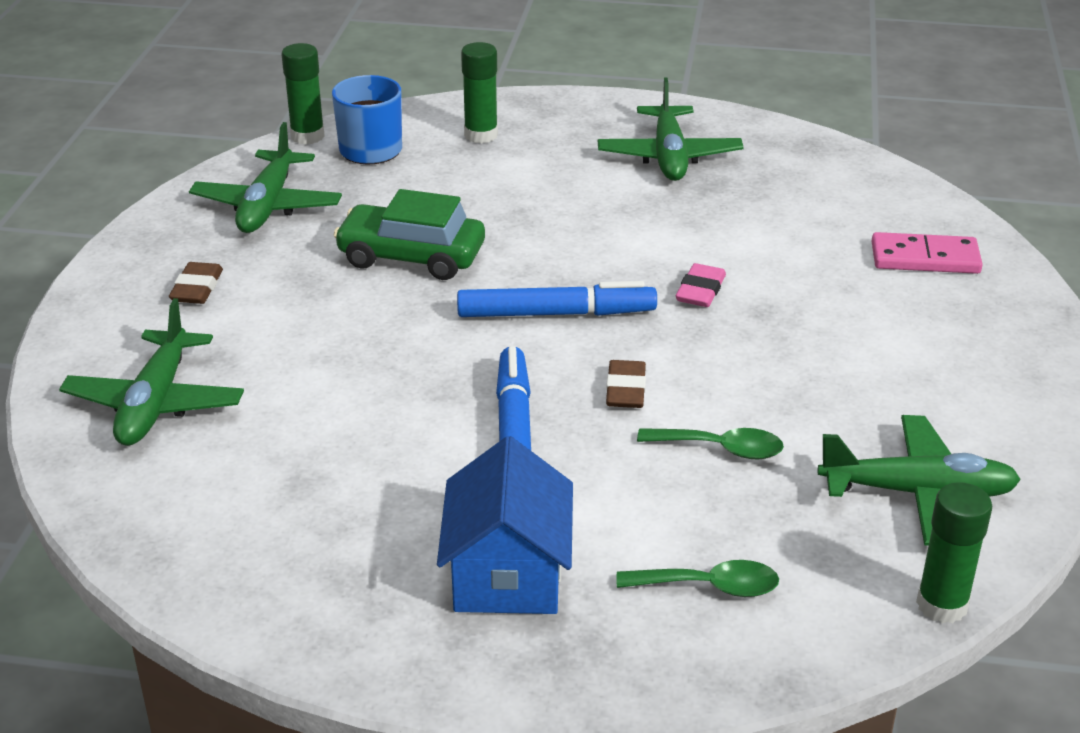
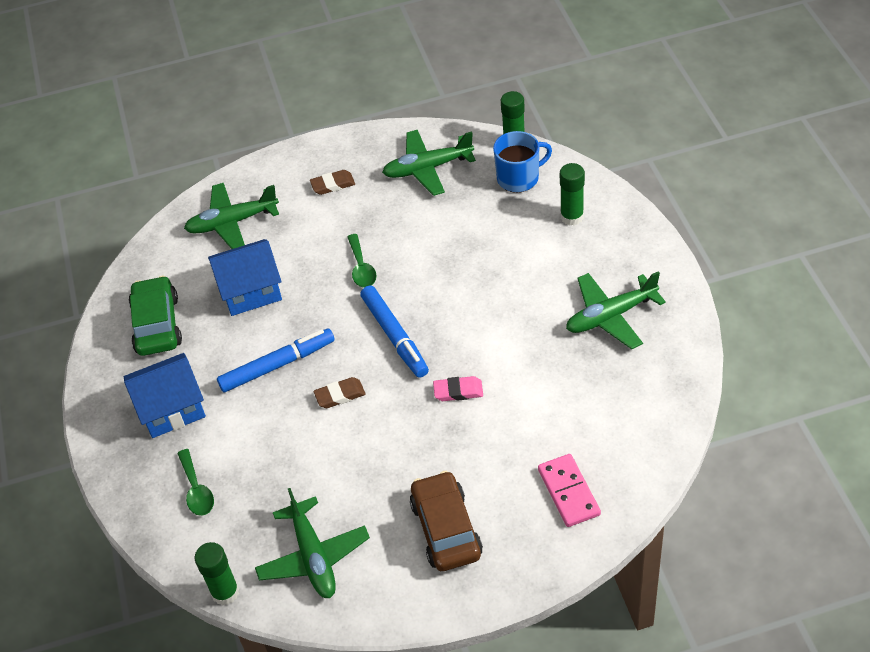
camera: 70 degrees right, 15 degrees up
(329, 421) = (250, 291): none -> blue house
(411, 256) = (414, 251): green car -> green car (157, 324)
(720, 449) = (308, 455): green spoon -> green spoon (361, 268)
(932, 363) = (446, 529): none -> brown car

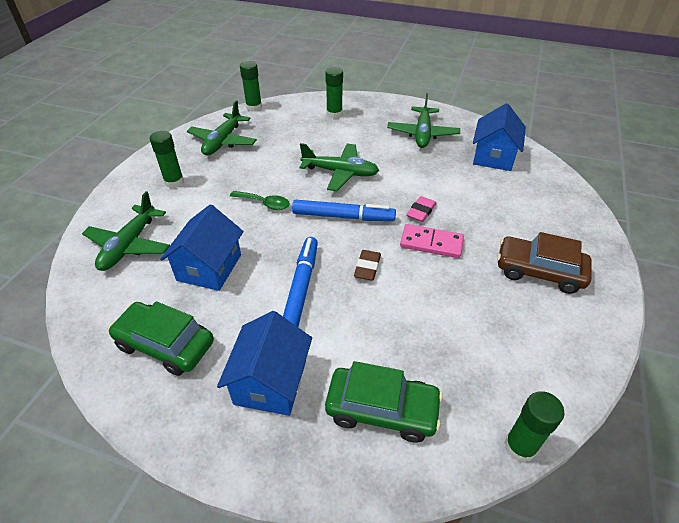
camera: 60 degrees left, 5 degrees down
(196, 490) = (382, 409): green spoon -> green car
(313, 556) = (517, 360): green plane -> green plane (340, 172)
(333, 185) = (174, 182): brown eraser -> green glue stick
(519, 178) = (281, 116): blue mug -> none
(568, 492) = (545, 205): pink domino -> pink domino (431, 243)
(627, 404) = (493, 156): none -> blue house

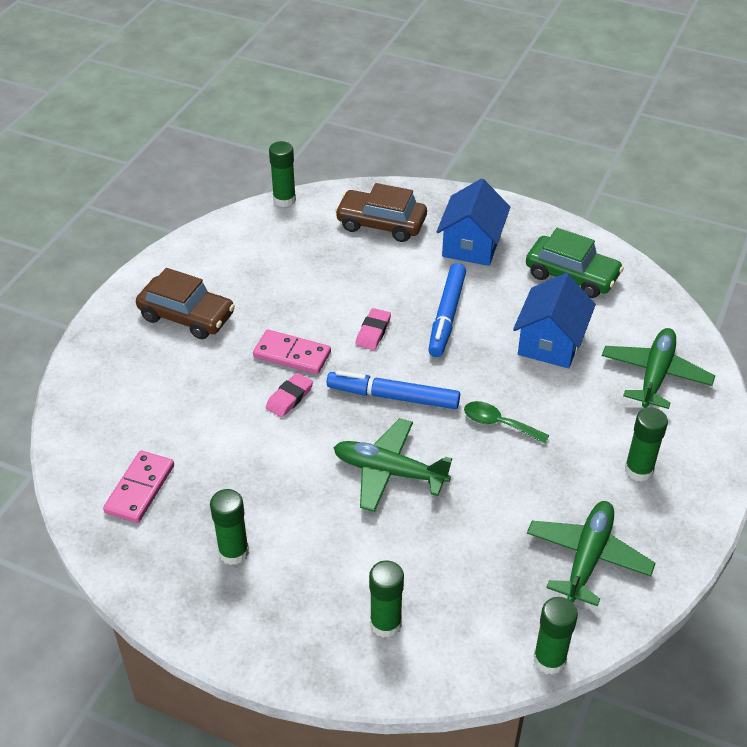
camera: 175 degrees left, 0 degrees up
(367, 267) = (373, 332): brown eraser -> pink eraser
(382, 409) = (381, 224): green car -> brown car
(422, 134) = (233, 552): green plane -> green glue stick
(493, 156) = (140, 489): blue house -> pink domino

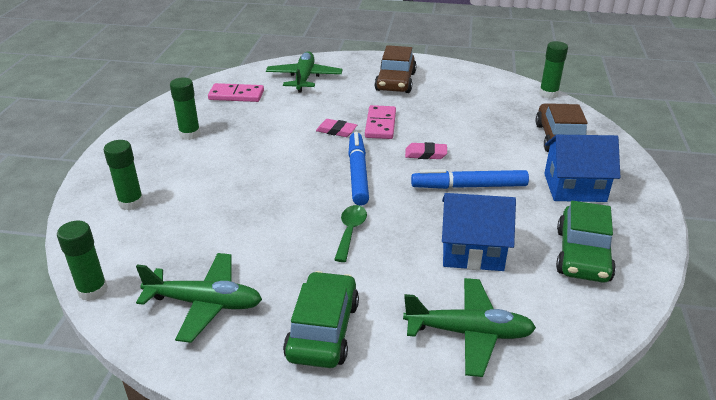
camera: 75 degrees right, 10 degrees down
(389, 472) = (277, 183): green plane -> green plane (304, 78)
(638, 470) = (323, 330): green glue stick -> green car

